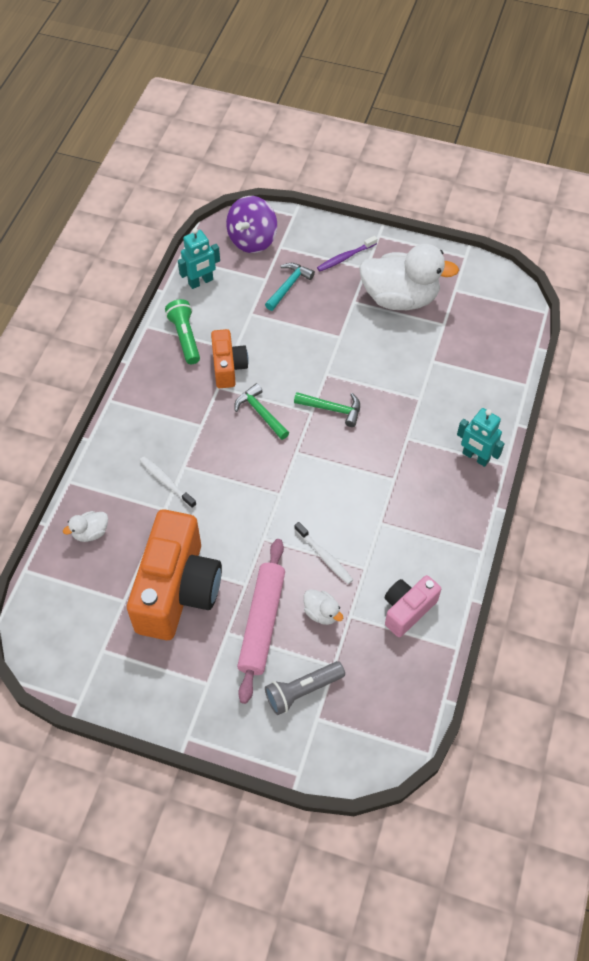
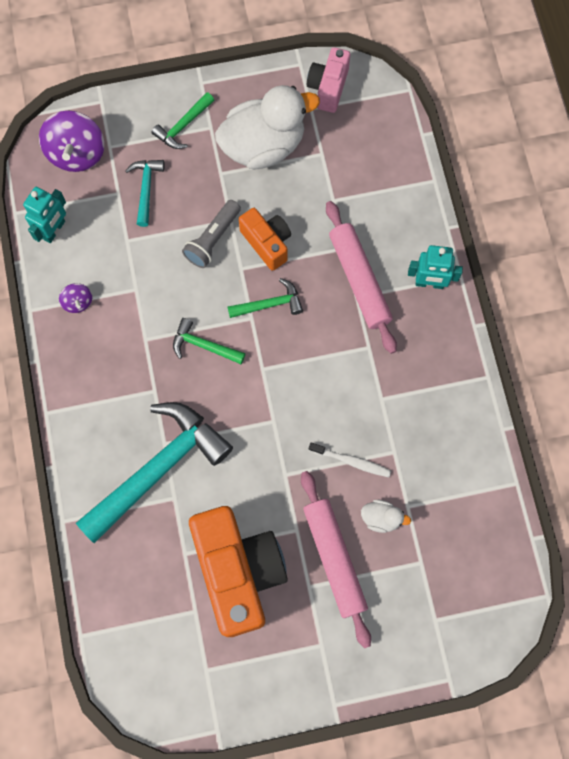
camera: 30 degrees left, 15 degrees up
(91, 532) = (119, 561): white duck -> none
(166, 482) = (158, 469): white toothbrush -> turquoise hammer
(185, 337) = (78, 302): green flashlight -> purple spinning top
(228, 367) = (142, 312): orange camera -> orange camera (267, 243)
(302, 690) = (408, 602): grey flashlight -> grey flashlight (212, 239)
(345, 257) = (183, 126): purple toothbrush -> green hammer
(407, 609) = (454, 471): pink camera -> pink camera (328, 87)
(417, 427) = (359, 280): none -> pink rolling pin

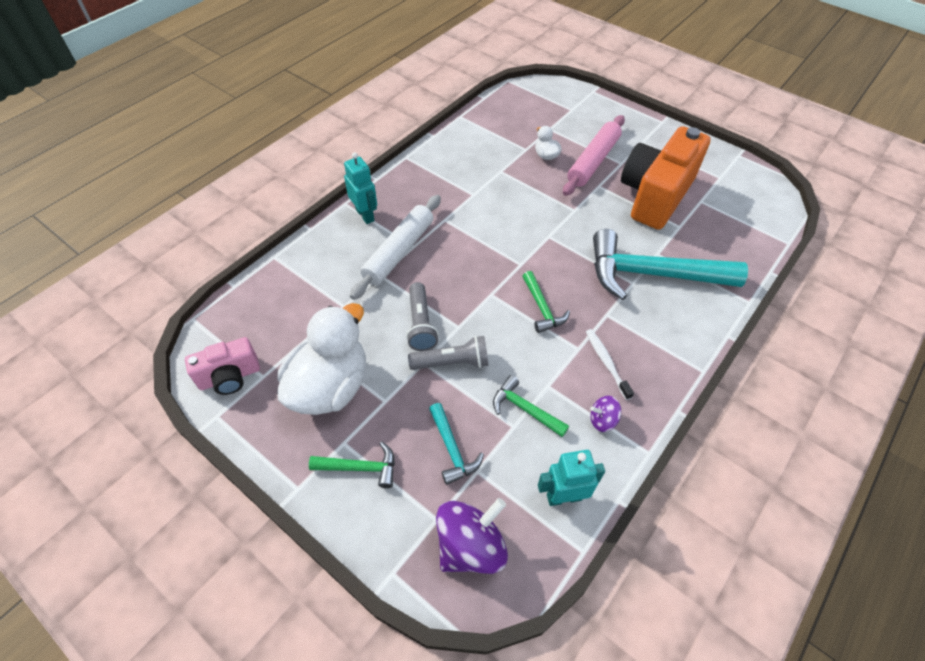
camera: 130 degrees left, 20 degrees down
(78, 302) = (602, 420): purple spinning top -> purple spinning top turned 120 degrees counterclockwise
(146, 189) = (452, 449): turquoise hammer -> turquoise hammer turned 75 degrees counterclockwise
(263, 145) = (330, 386): white duck -> white duck turned 90 degrees clockwise
(267, 243) = (420, 324): orange camera -> grey flashlight
(269, 304) = (469, 290): green hammer -> green hammer (525, 409)
(351, 461) = (529, 185): white toothbrush -> white toothbrush (606, 362)
(359, 280) = (399, 252): pink rolling pin -> white rolling pin

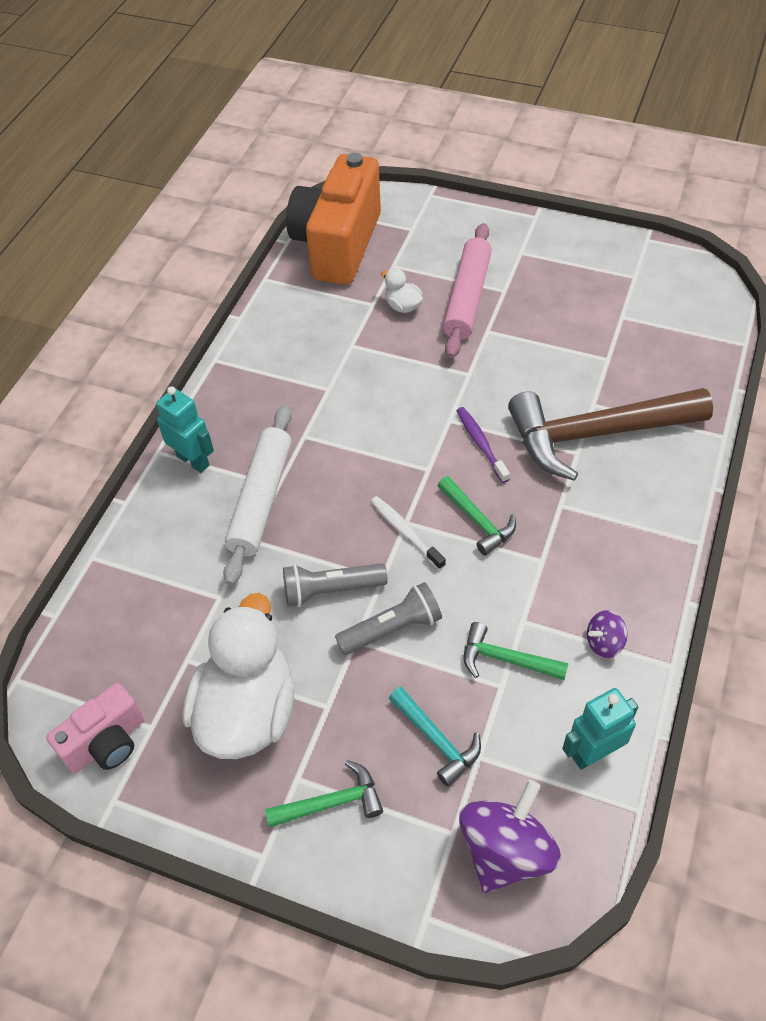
camera: 15 degrees left, 0 degrees up
(420, 324) = (331, 590): grey flashlight -> grey flashlight turned 105 degrees clockwise
(565, 258) = (481, 444): none -> purple toothbrush
(606, 362) = (582, 568): white toothbrush -> white toothbrush (405, 532)
(651, 274) = (596, 434): turquoise hammer -> brown hammer
(655, 196) = (563, 325): orange camera -> orange camera (338, 245)

